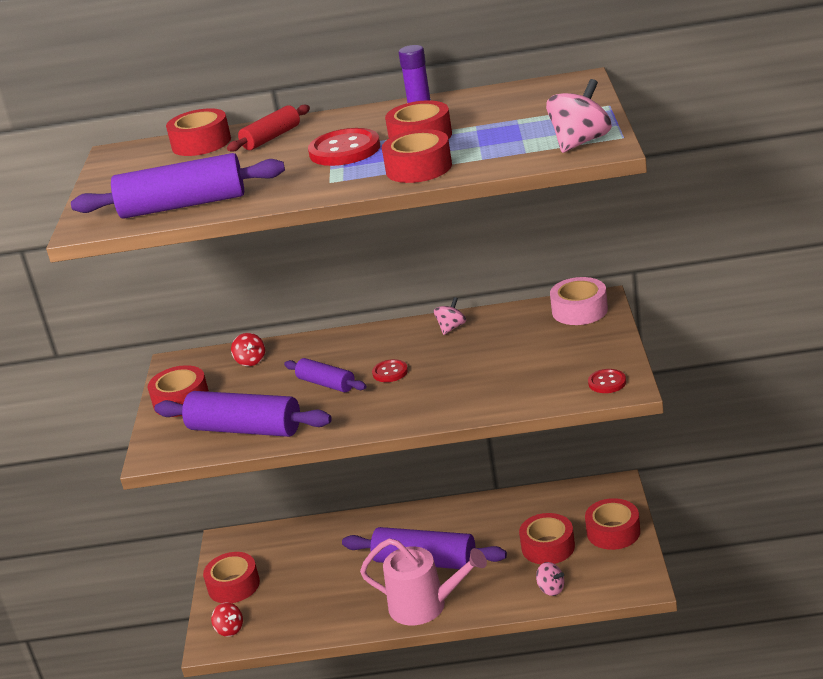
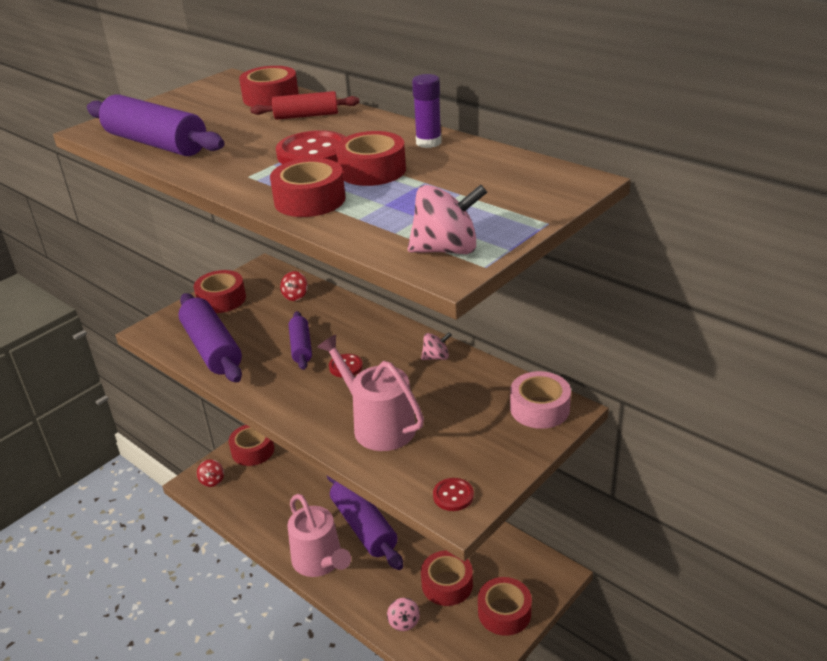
camera: 40 degrees right, 5 degrees up
(484, 384) = (378, 425): none -> pink watering can

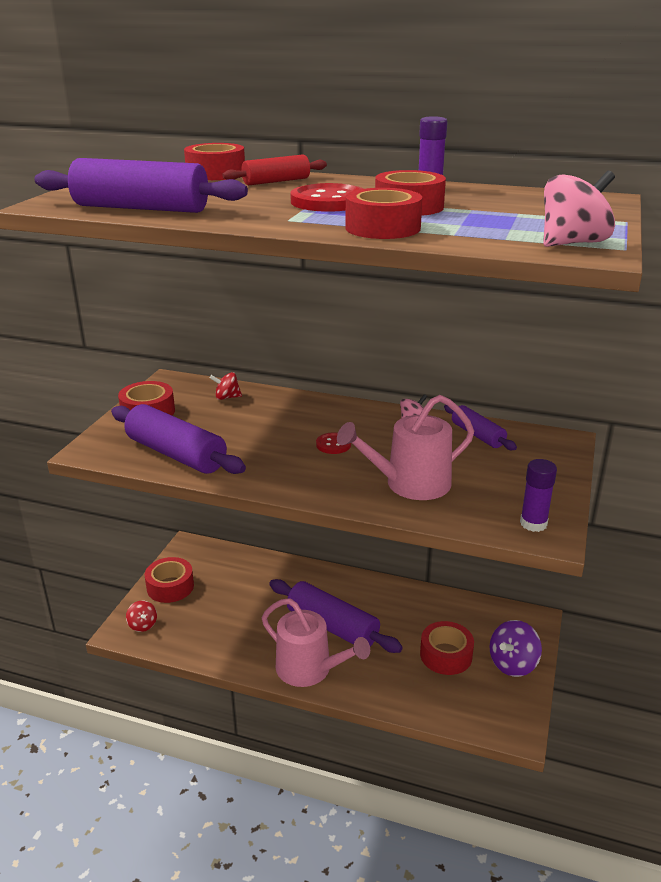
camera: 25 degrees left, 5 degrees down
(295, 296) = (227, 397): red spinning top -> red spinning top turned 90 degrees clockwise
(301, 347) = (272, 437): purple rolling pin -> purple rolling pin (477, 435)
(378, 425) = (410, 484): pink watering can -> pink watering can turned 45 degrees counterclockwise
(404, 622) = (429, 699): pink spinning top -> none
(453, 495) = (533, 523): red button -> purple glue stick
(504, 612) = (513, 664): red tape -> purple spinning top
(539, 408) = (541, 443): pink tape -> none

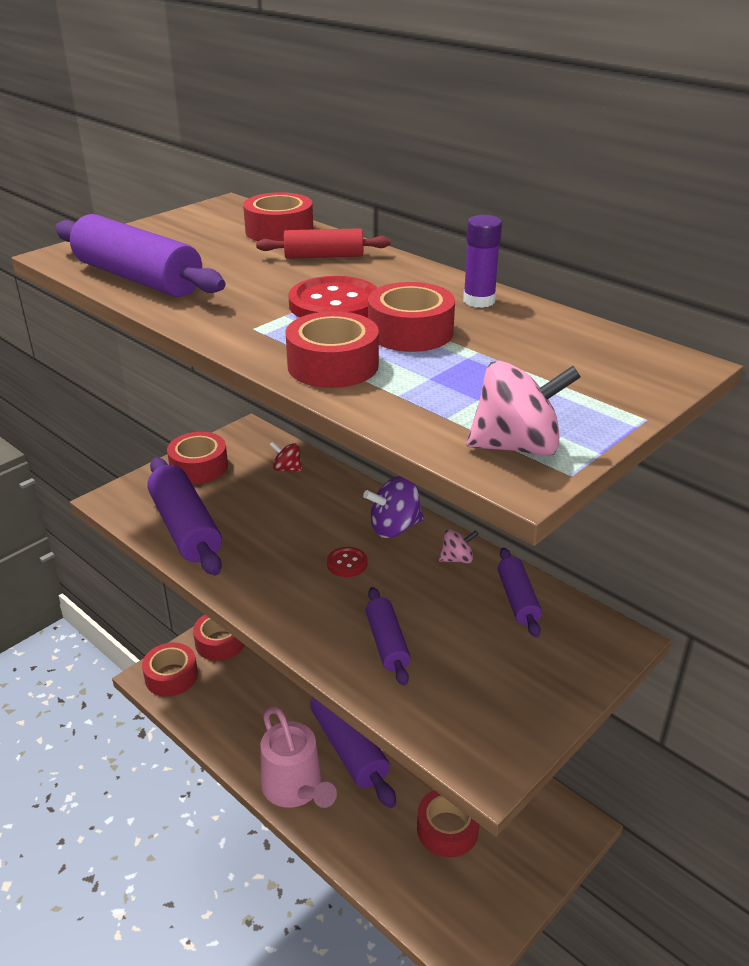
camera: 25 degrees right, 5 degrees up
(142, 625) = (171, 676): red spinning top -> red tape
(410, 484) = (387, 643): pink watering can -> purple rolling pin
(513, 664) = (516, 871): purple spinning top -> purple spinning top (394, 528)
(533, 523) = (482, 746): purple glue stick -> none

